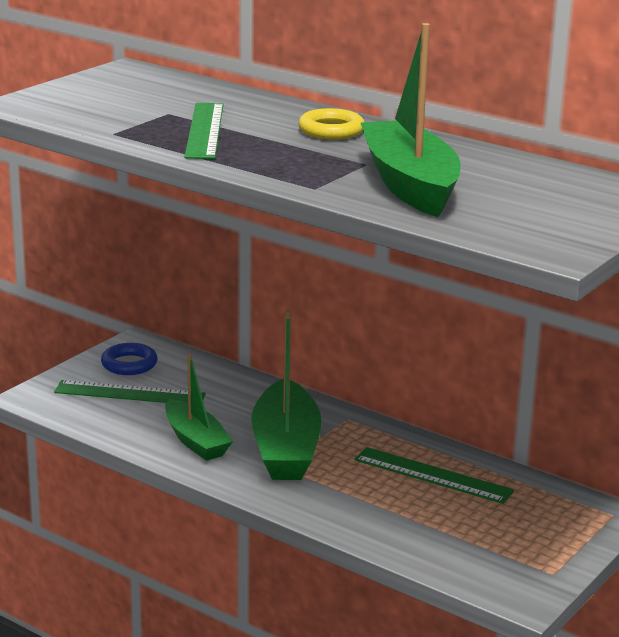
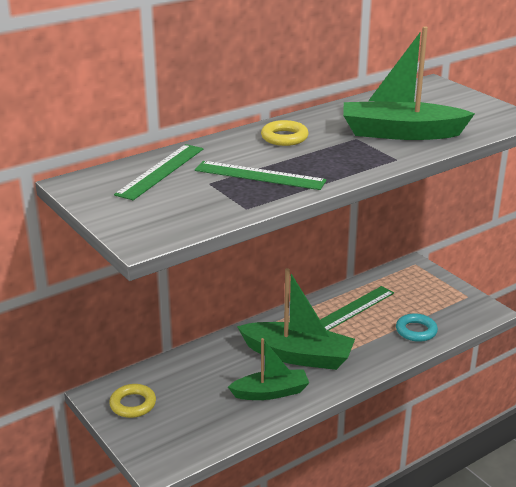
camera: 70 degrees left, 5 degrees up
(129, 364) = (133, 404): blue ring -> yellow ring
(129, 393) = (182, 412): green ruler -> green ruler (161, 171)
(412, 533) = (416, 331): none -> turquoise ring

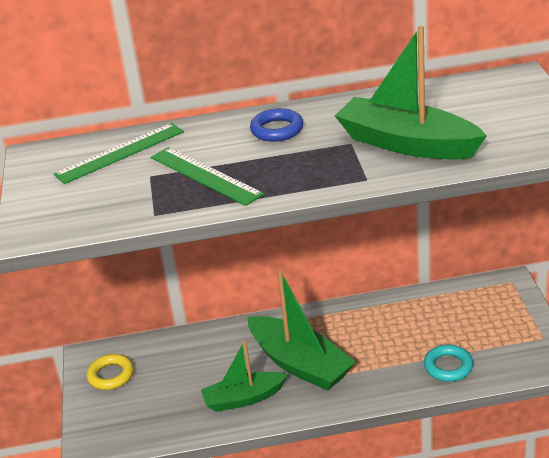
camera: 30 degrees right, 5 degrees up
(270, 392) = (243, 398): green boat -> green boat turned 150 degrees clockwise
(284, 137) = (277, 130): yellow ring -> blue ring
(354, 308) = (399, 322): green ruler -> none

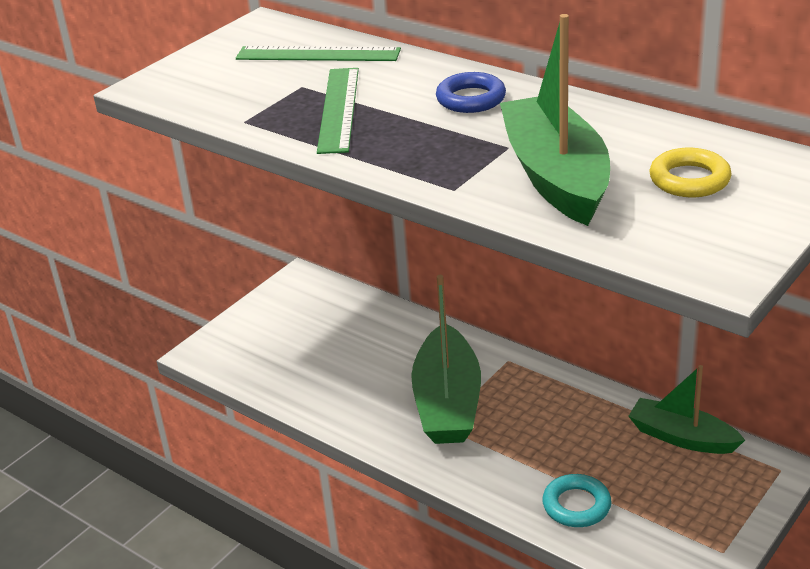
camera: 45 degrees right, 0 degrees up
(111, 375) = (293, 305): yellow ring -> yellow ring (689, 180)
(243, 398) = (359, 398): green boat -> green boat (682, 437)

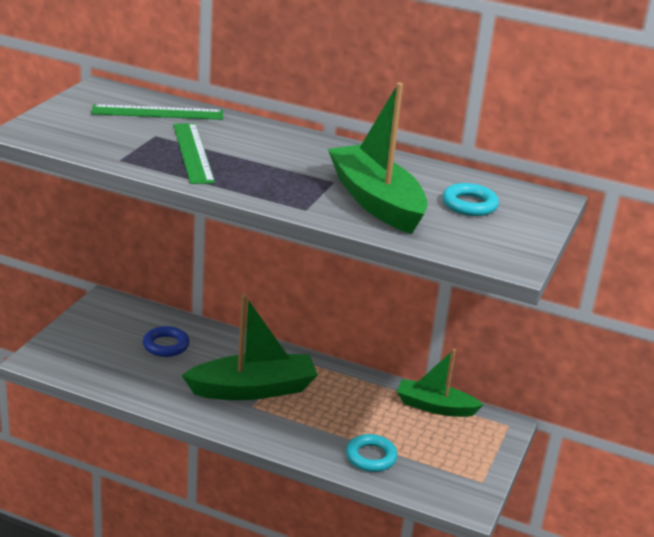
camera: 20 degrees left, 5 degrees down
(447, 402) = (253, 389): green boat -> green boat turned 90 degrees counterclockwise
(471, 99) = (292, 148): blue ring -> blue ring (166, 345)
(689, 180) = (469, 205): yellow ring -> turquoise ring

